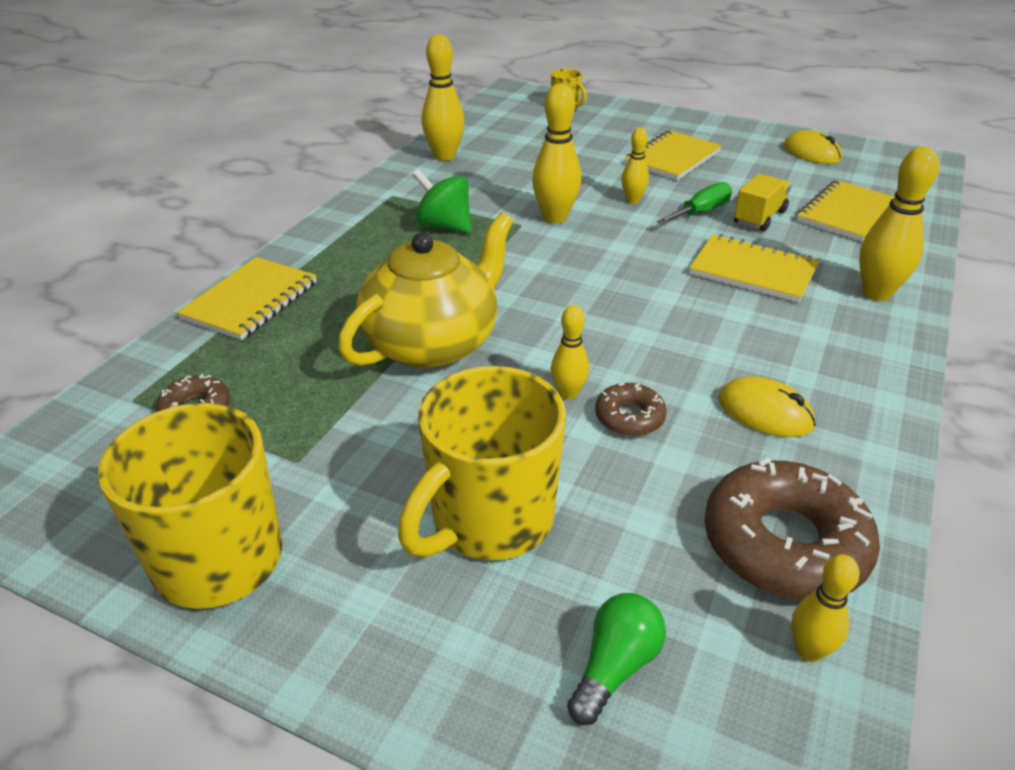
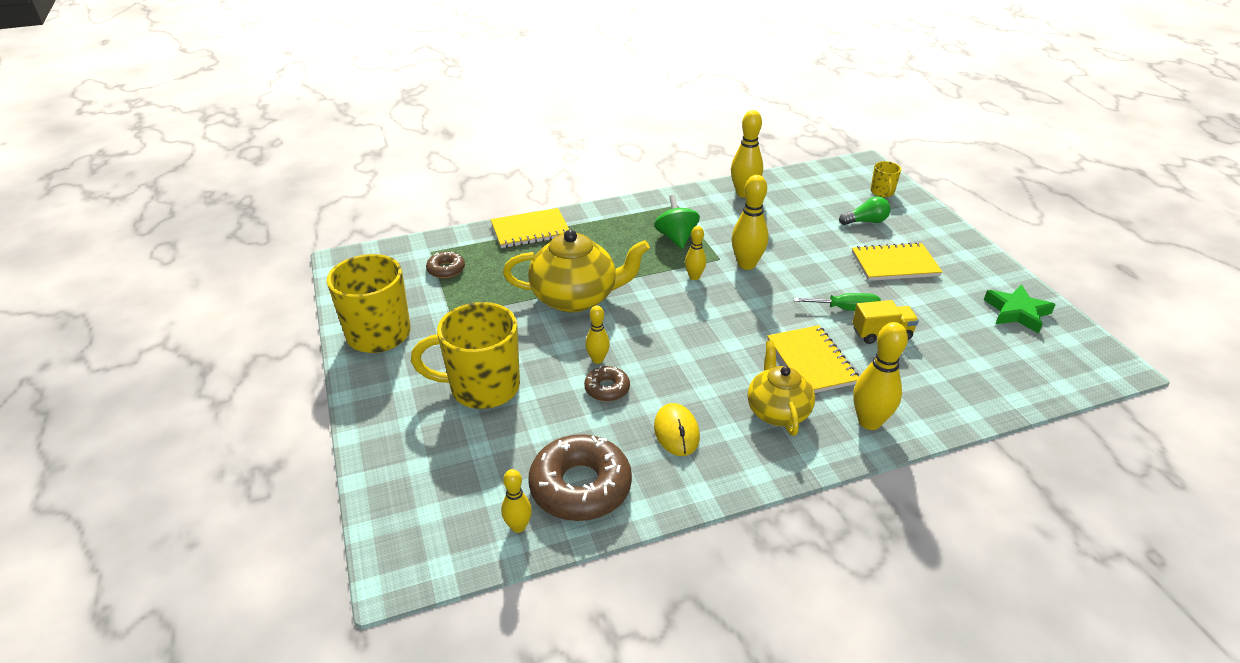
camera: 45 degrees right, 0 degrees up
(615, 667) = (443, 471): green light bulb -> green light bulb (865, 221)
(632, 200) = (814, 278): yellow bowling pin -> yellow bowling pin (694, 277)
(803, 331) = (777, 411): none -> yellow teapot
(811, 153) = (1017, 312): yellow mouse -> green star
(847, 213) = (955, 366): yellow notebook -> none

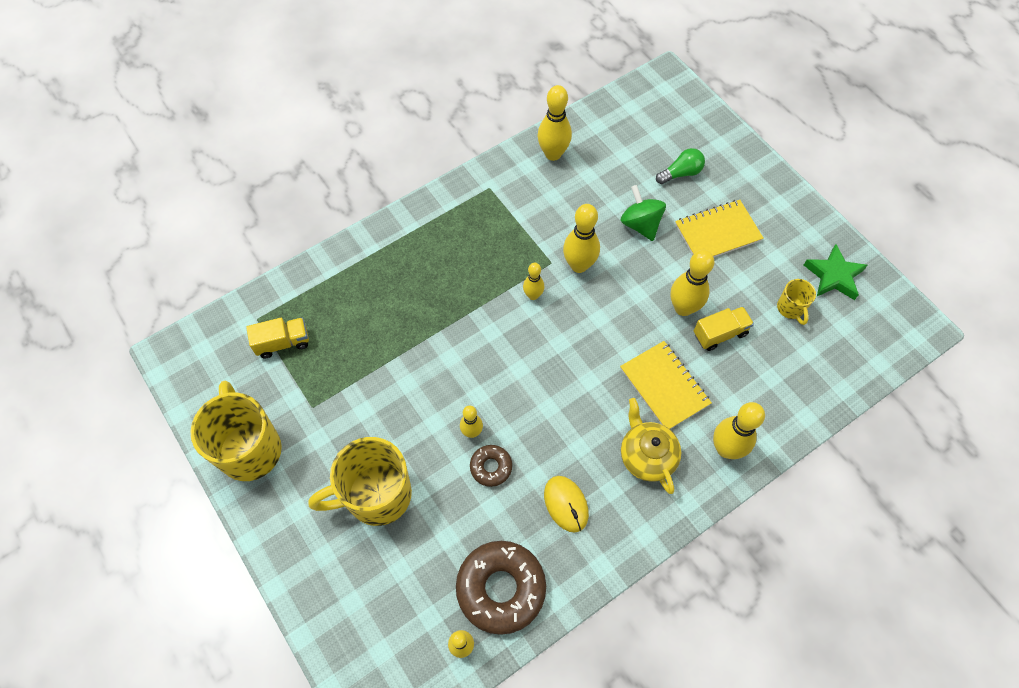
camera: 15 degrees left, 25 degrees up
(446, 269) = (283, 342): brown donut -> yellow truck
(530, 230) = (349, 262): yellow notebook -> none
(576, 297) = (426, 352): yellow teapot -> none
(676, 238) = (501, 240): green spinning top -> green spinning top (640, 224)
(846, 309) = (683, 308): green screwdriver -> yellow bowling pin
(882, 192) = (690, 122): yellow mug -> yellow mug (790, 308)

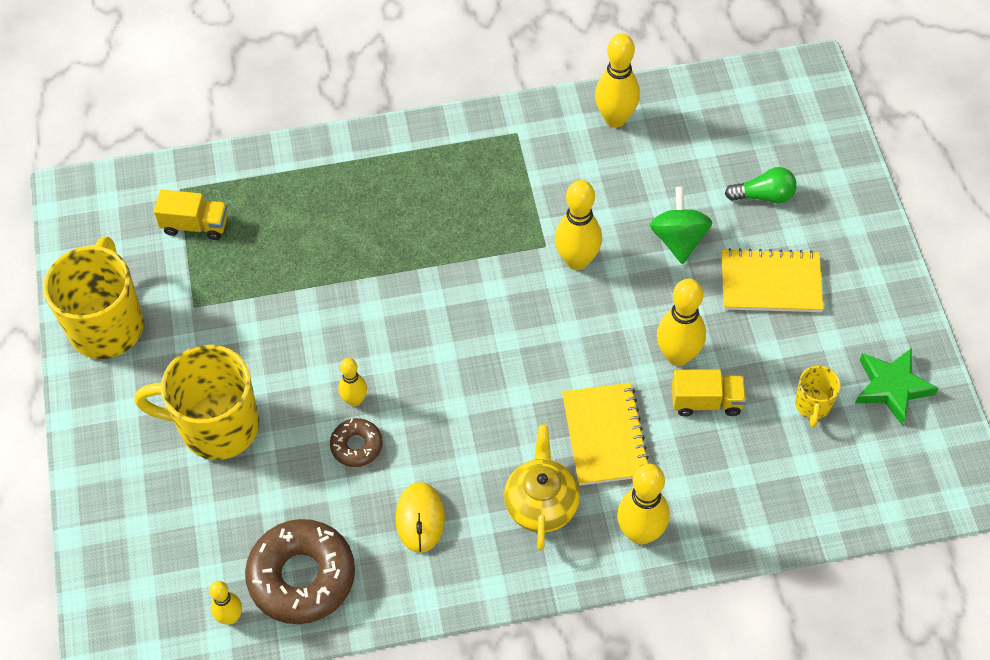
camera: 25 degrees right, 5 degrees down
(533, 295) = (503, 275): yellow bowling pin -> none

